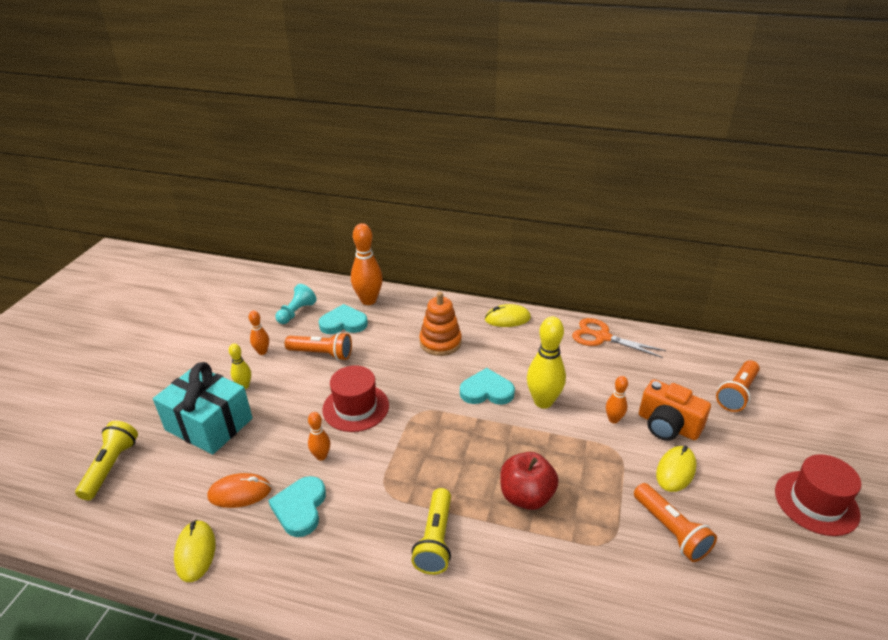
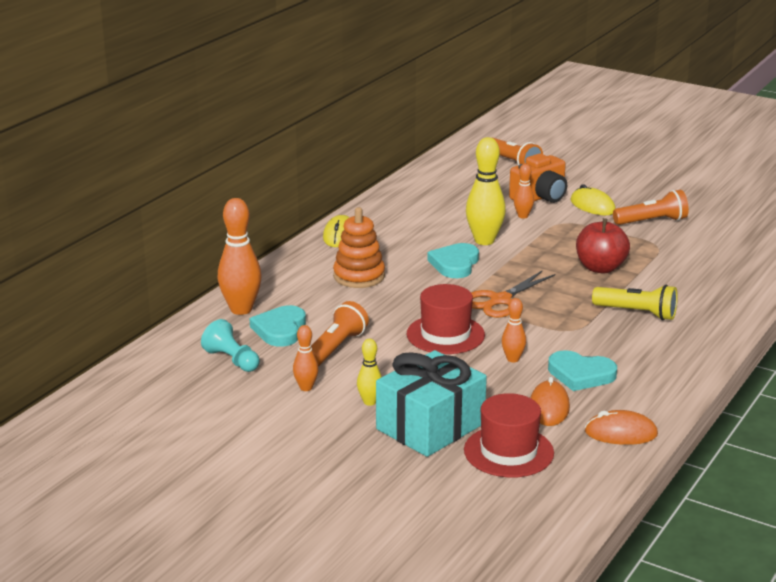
camera: 75 degrees left, 10 degrees down
(111, 466) = (476, 493): yellow flashlight -> none
(195, 552) = (620, 433): yellow mouse -> orange mouse
(602, 337) = (402, 197): orange scissors -> orange scissors (500, 300)
(816, 502) = (640, 169): red hat -> red hat (508, 451)

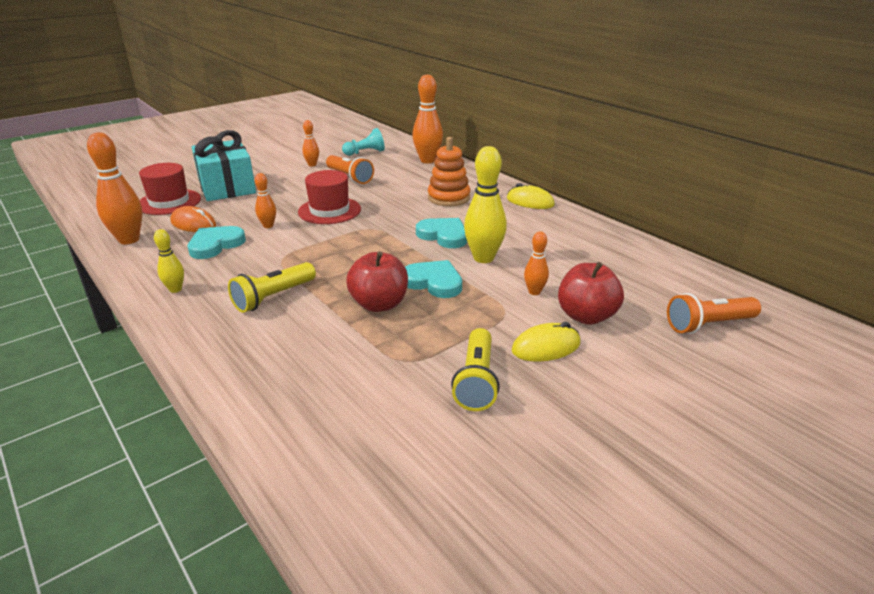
camera: 110 degrees right, 5 degrees up
(280, 329) = (390, 167): turquoise heart -> turquoise heart (433, 282)
(369, 402) = (275, 177): yellow bowling pin -> yellow bowling pin (175, 289)
(500, 300) = (361, 240): orange scissors -> none
(540, 197) = (586, 316): orange camera -> red apple
(620, 433) = (129, 240): orange mouse -> orange bowling pin
(652, 221) = (476, 381): orange flashlight -> yellow flashlight

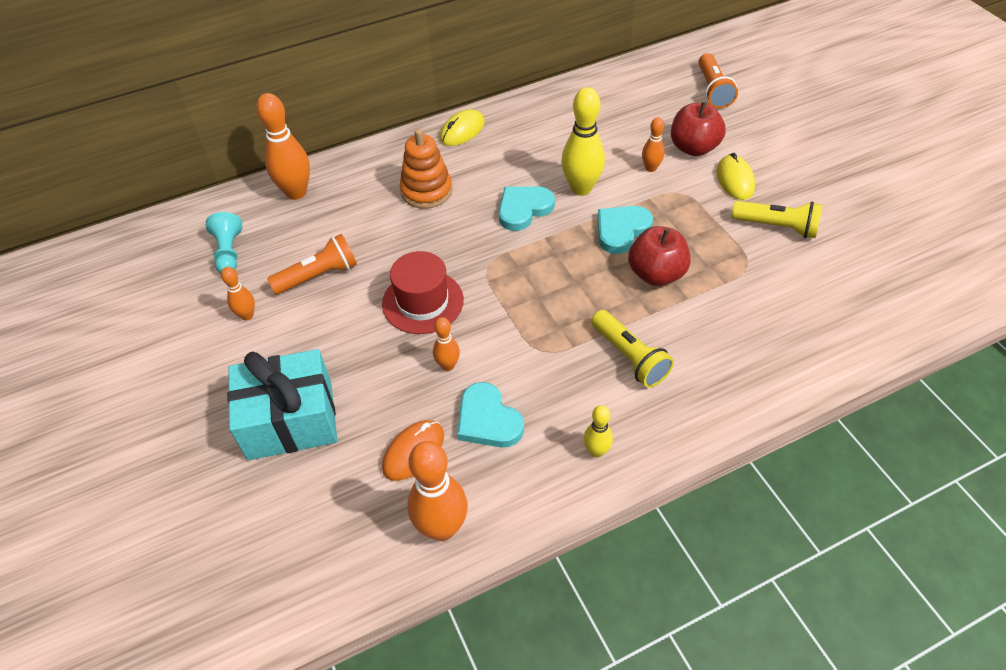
camera: 75 degrees left, 20 degrees up
(169, 202) = (319, 494): red hat -> none

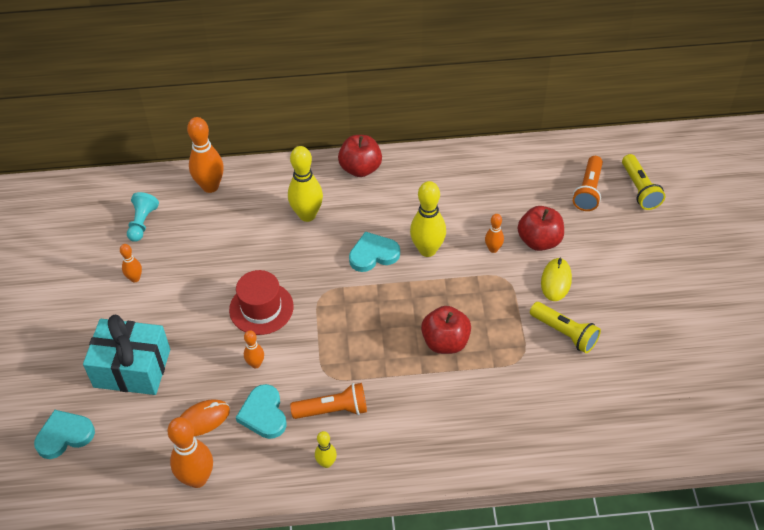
camera: 20 degrees right, 0 degrees up
(318, 275) = (197, 262): orange flashlight -> orange flashlight (333, 410)
(426, 191) = (307, 215): orange stacking toy -> yellow bowling pin
(462, 131) = (360, 168): yellow mouse -> red apple
(621, 230) = (439, 297): turquoise heart -> turquoise heart (64, 435)
(629, 357) = (388, 402): yellow flashlight -> yellow flashlight (639, 189)

